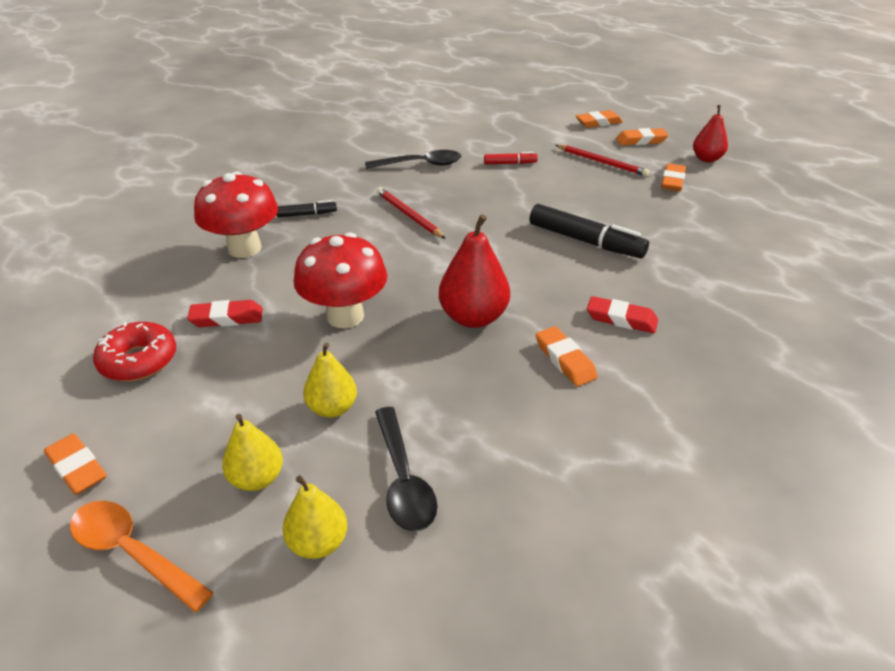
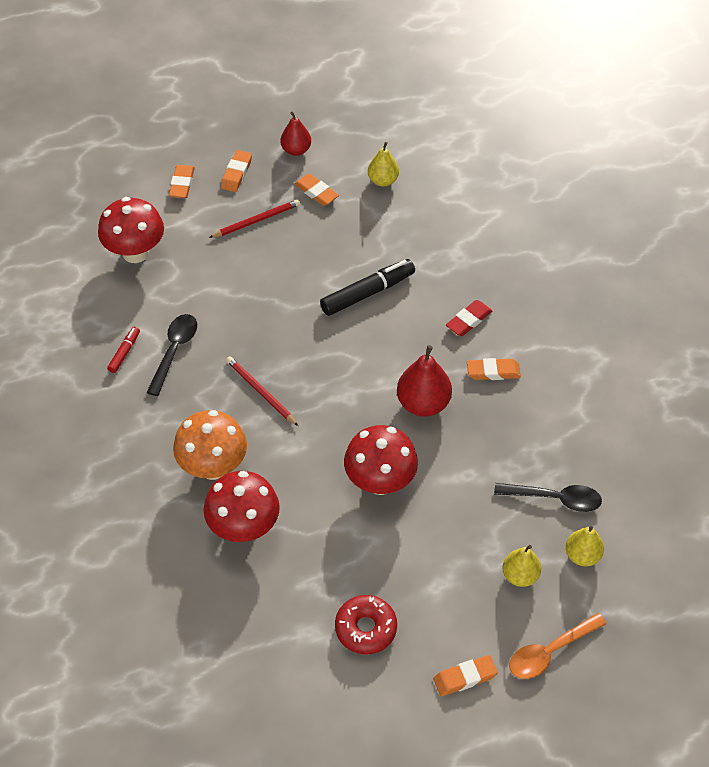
camera: 65 degrees left, 15 degrees up
(227, 318) = (341, 560): red eraser -> none
(307, 214) = (213, 466): black marker -> orange mushroom
(332, 408) = (476, 518): yellow pear -> yellow pear (383, 180)
(409, 215) = (261, 392): red pencil -> red pencil turned 60 degrees clockwise
(506, 123) = (135, 252): none -> red mushroom
(510, 163) = (216, 284): red marker -> red marker (124, 352)

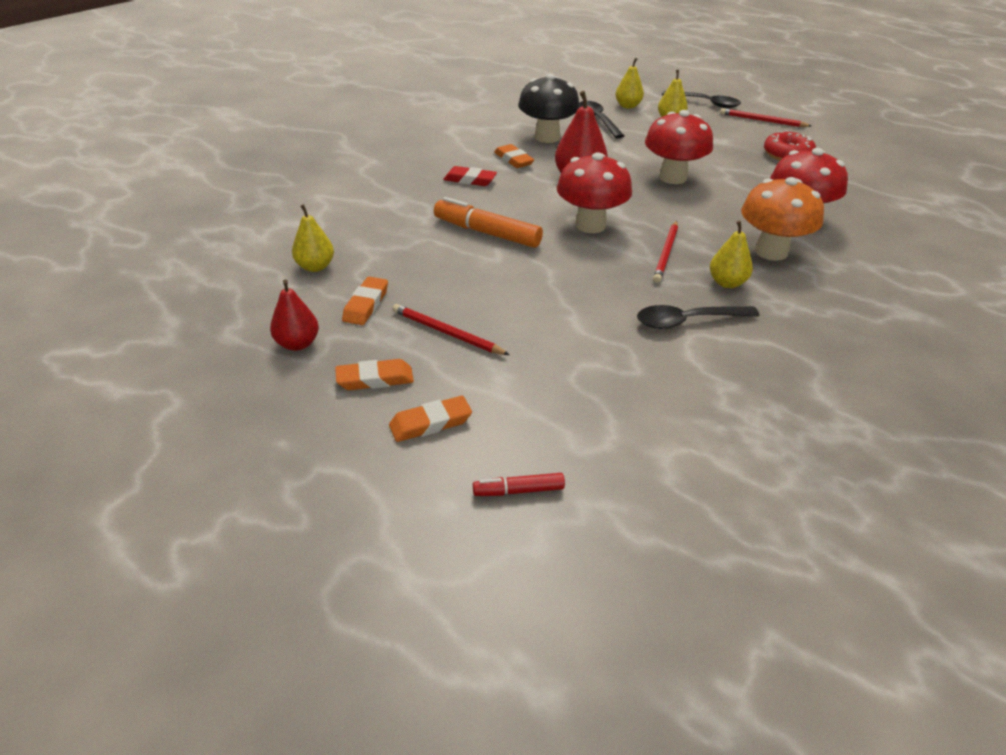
camera: 120 degrees left, 15 degrees down
(124, 352) = (733, 356): red marker -> red marker (518, 490)
(135, 252) = (588, 414): red mushroom -> red mushroom (590, 225)
(197, 405) = (727, 283): none -> yellow pear
(368, 293) = (487, 233): black marker -> orange marker
(465, 677) = (762, 121): orange eraser -> red pencil
(532, 425) = (547, 137): none -> black mushroom
(550, 651) = (705, 103): orange spoon -> black spoon

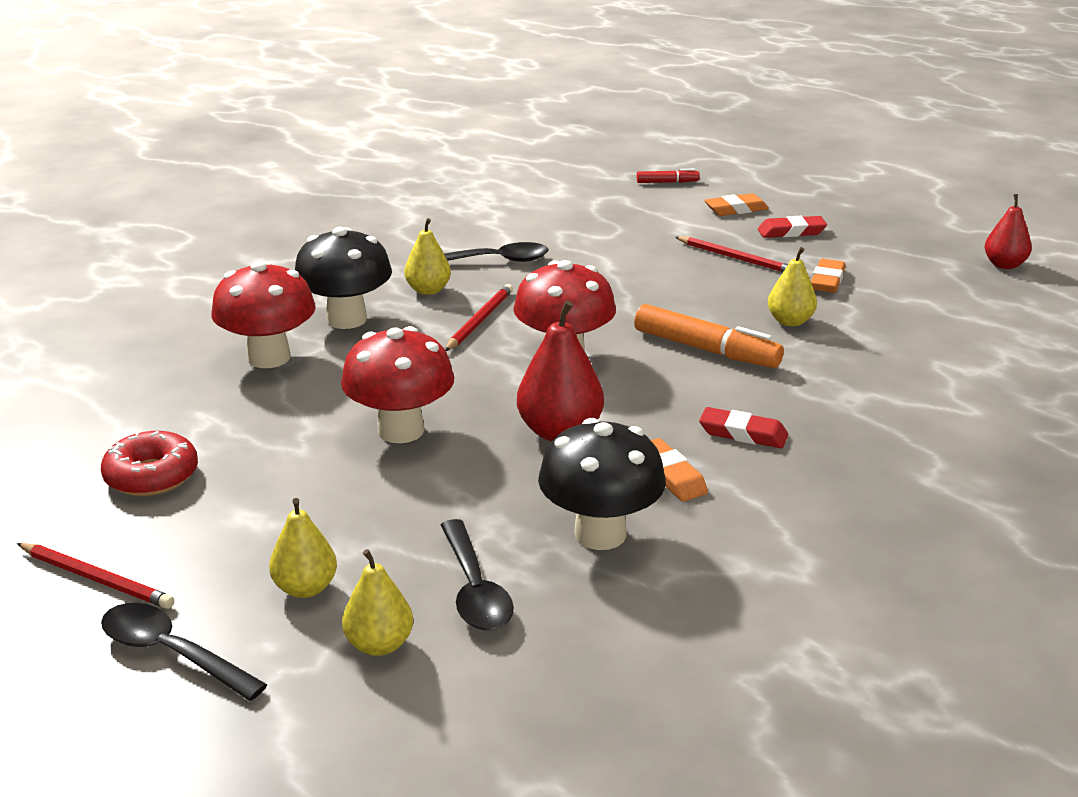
camera: 175 degrees left, 10 degrees down
(297, 344) = (876, 254): red pear -> red pear (1004, 265)
(315, 267) = (907, 316): yellow pear -> yellow pear (790, 321)
(375, 379) = (791, 232): orange eraser -> red eraser
(771, 252) = (346, 319): orange mushroom -> black mushroom

